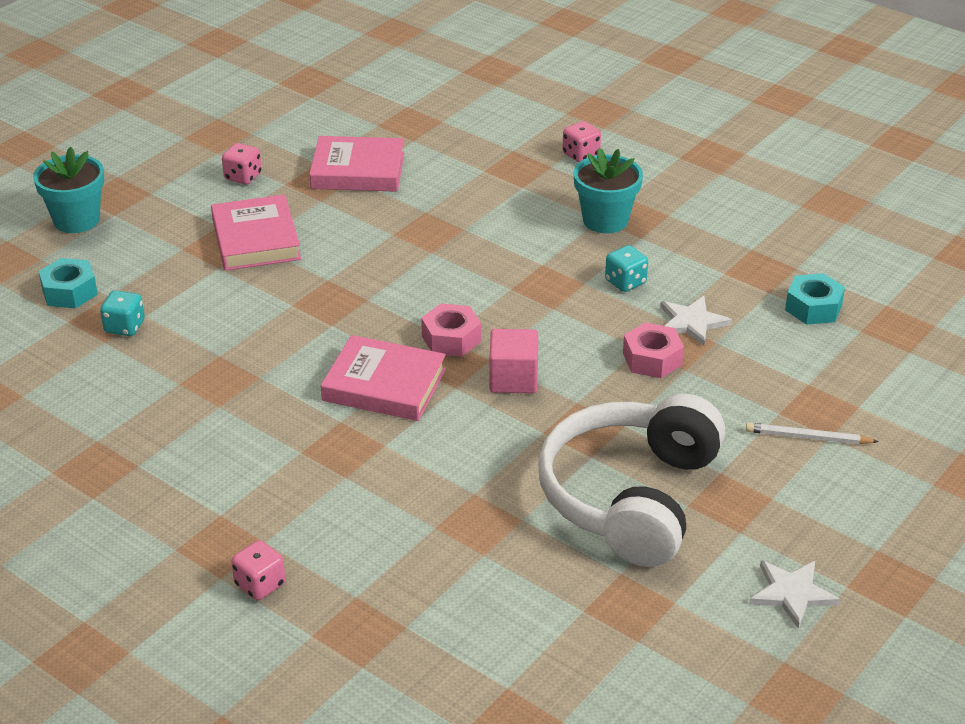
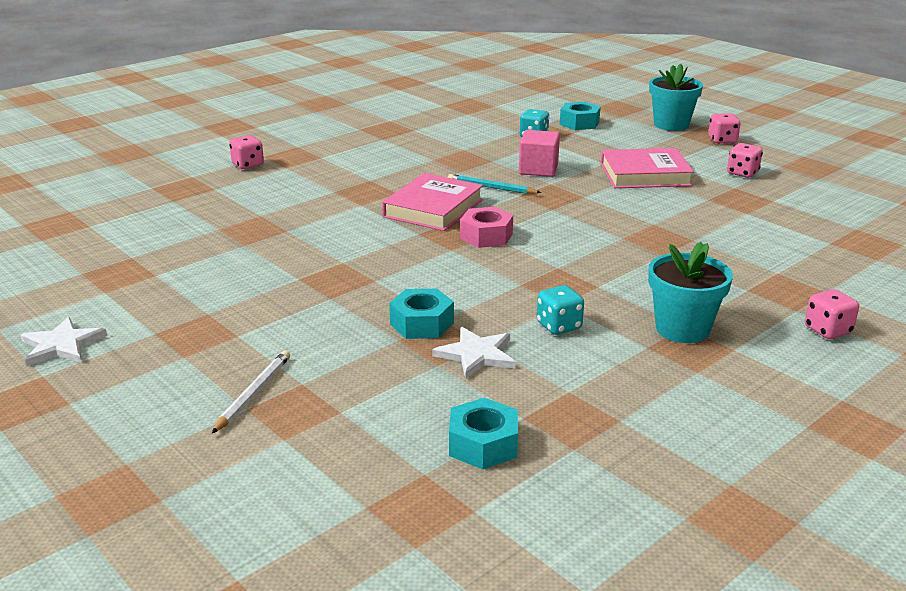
camera: 100 degrees right, 10 degrees down
(136, 185) = (722, 140): none -> pink dice
(312, 347) = (491, 187): none -> turquoise pencil
(358, 171) = (763, 215): pink book -> none
(513, 379) = (419, 256): pink cube -> pink cube (538, 169)
(630, 497) = (237, 289): white headphones -> none
(652, 359) = (422, 323): pink nut -> turquoise nut

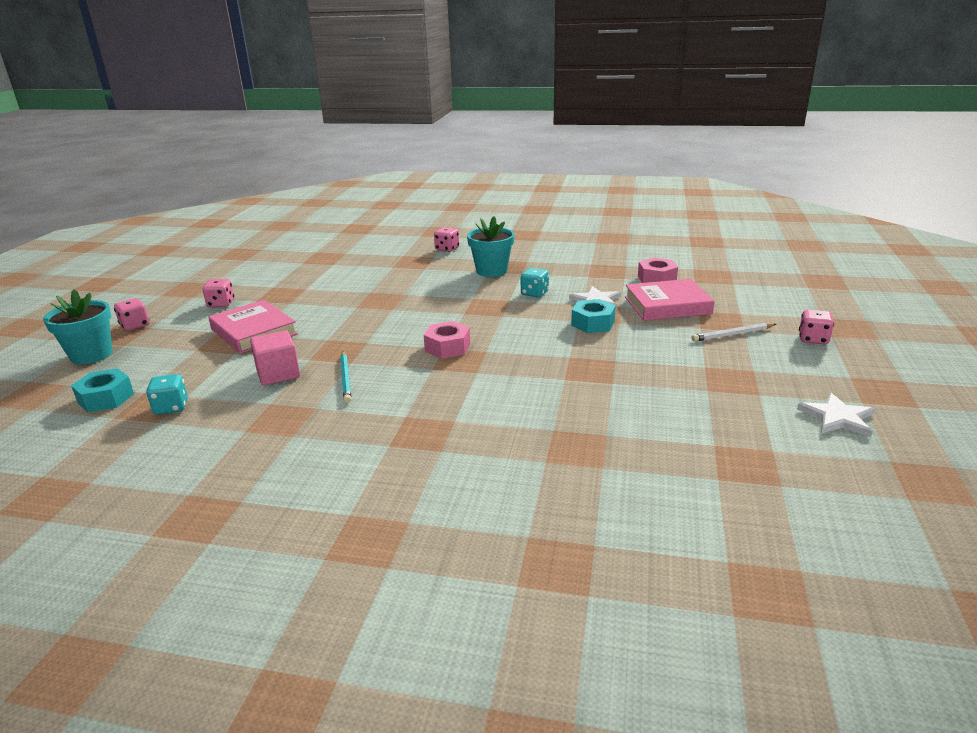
camera: 125 degrees left, 0 degrees up
(248, 165) = (431, 559): pink dice -> pink dice (813, 339)
(433, 208) = (421, 385): pink book -> pink book (667, 305)
(483, 444) = (656, 278): turquoise nut -> pink nut

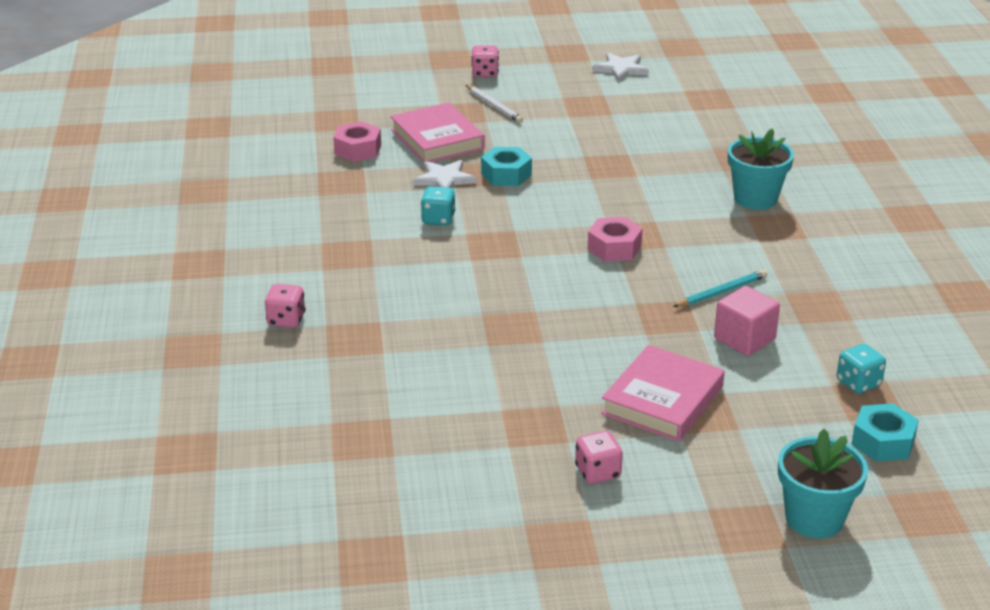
camera: 110 degrees left, 5 degrees up
(135, 326) = (714, 526): pink dice -> none
(491, 271) = (371, 263): turquoise flower pot -> turquoise flower pot (755, 198)

